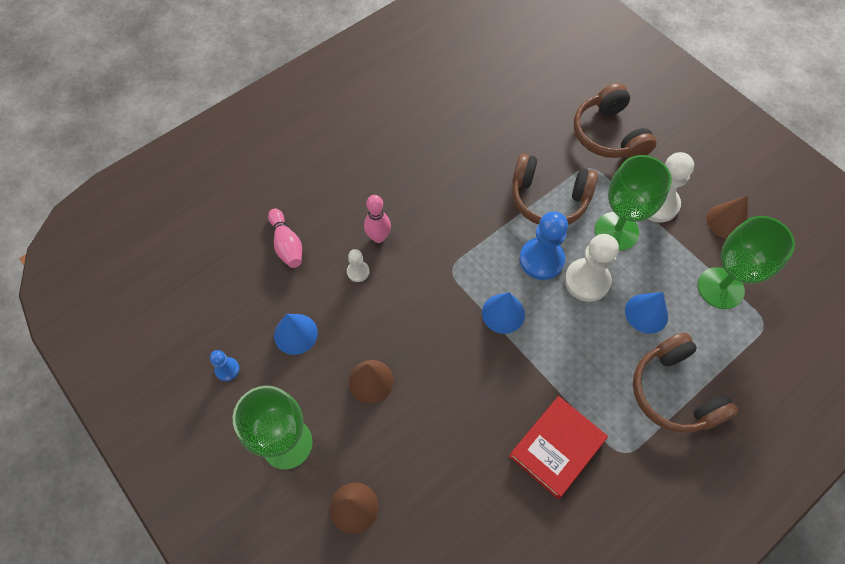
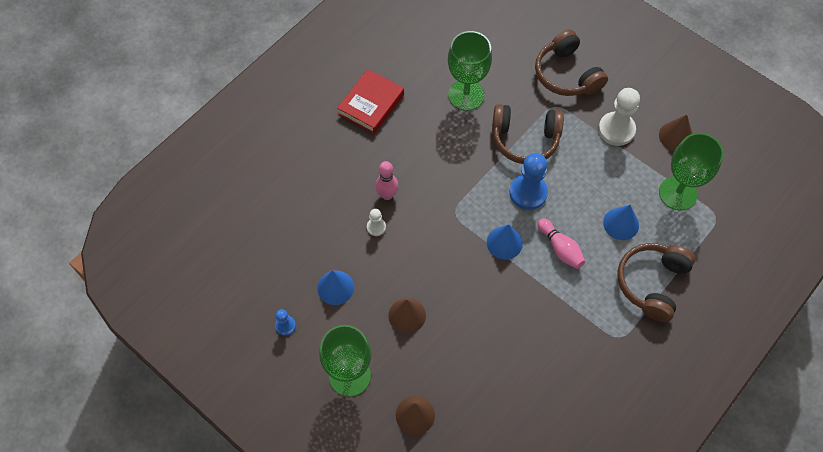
camera: 10 degrees left, 0 degrees up
(287, 244) = (310, 213): pink bowling pin -> pink bowling pin (560, 248)
(556, 448) = (566, 342): red book -> red book (371, 104)
(587, 281) = (568, 204): white pawn -> none
(616, 231) = (586, 158): green goblet -> green goblet (466, 95)
(674, 392) = (652, 283): brown headphones -> brown headphones turned 60 degrees clockwise

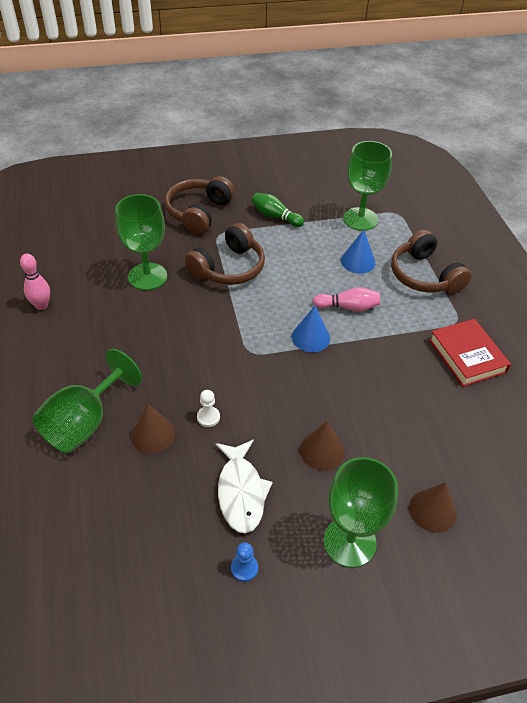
camera: 55 degrees left, 15 degrees down
(313, 160) = (85, 423): none -> green goblet
(335, 287) = (241, 492): blue cone -> white fish
(371, 104) = (79, 342): red book -> red book (467, 356)
(387, 195) = (183, 388): pink bowling pin -> pink bowling pin (41, 305)
(528, 192) = (278, 295): blue pawn -> none
(566, 74) = (199, 212): brown headphones -> brown headphones turned 105 degrees clockwise
(616, 130) = (275, 216): white pawn -> green bowling pin
(676, 136) = (313, 193): brown cone -> brown cone (153, 434)

